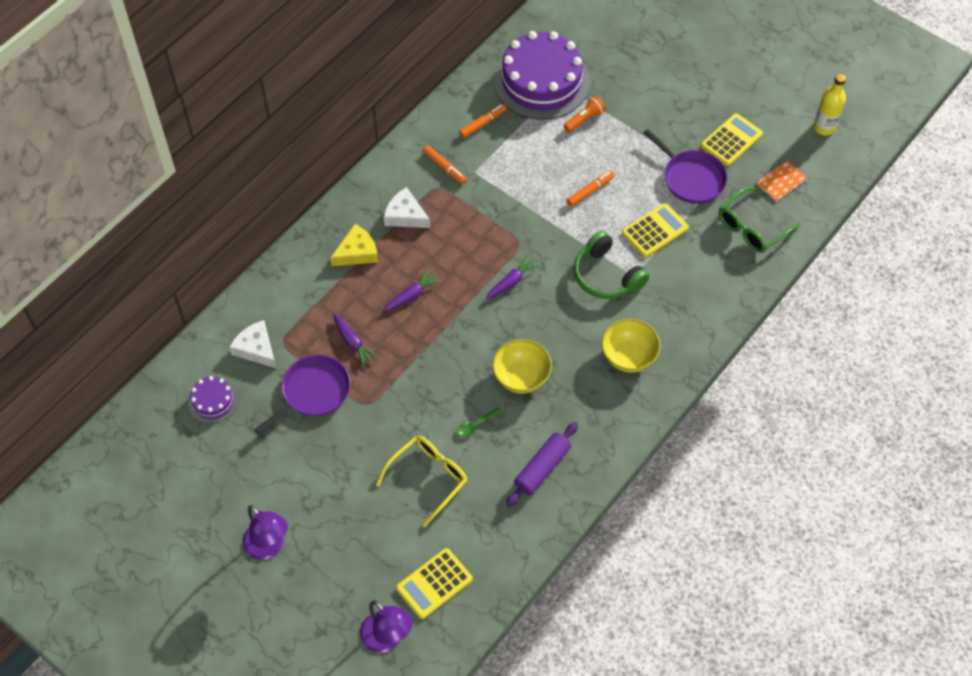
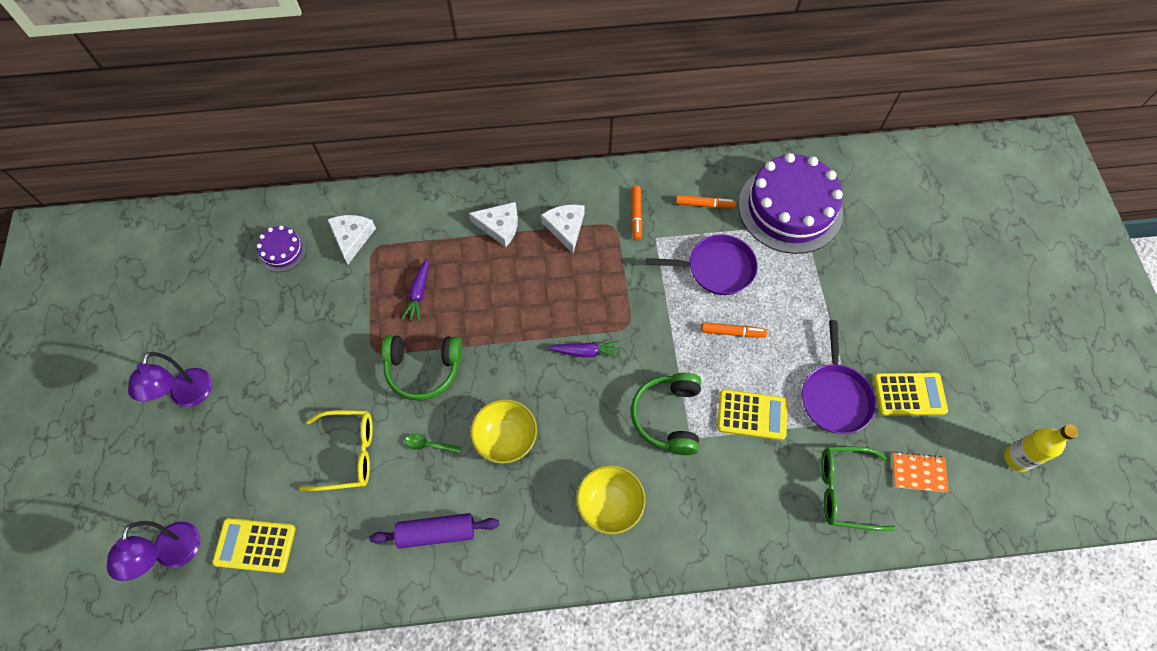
camera: 45 degrees right, 5 degrees up
(313, 392) = (350, 306): purple pan -> purple pan (717, 268)
(357, 252) = (499, 226): yellow cheese -> white cheese
(411, 295) = (500, 295): purple carrot -> none
(416, 385) = (423, 369): none -> green headphones
(584, 119) = (793, 268): orange flashlight -> none

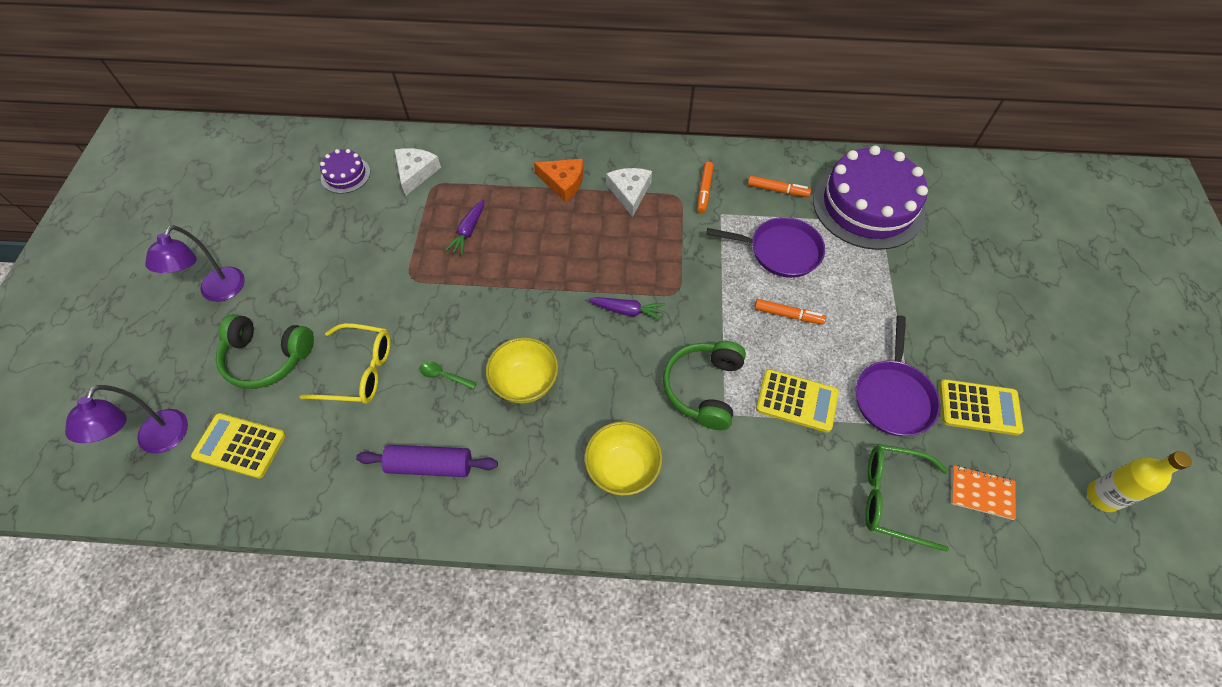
camera: 10 degrees right, 5 degrees down
(423, 369) = (456, 302): green headphones -> green headphones (267, 358)
(499, 226) = (563, 182): white cheese -> orange cheese

